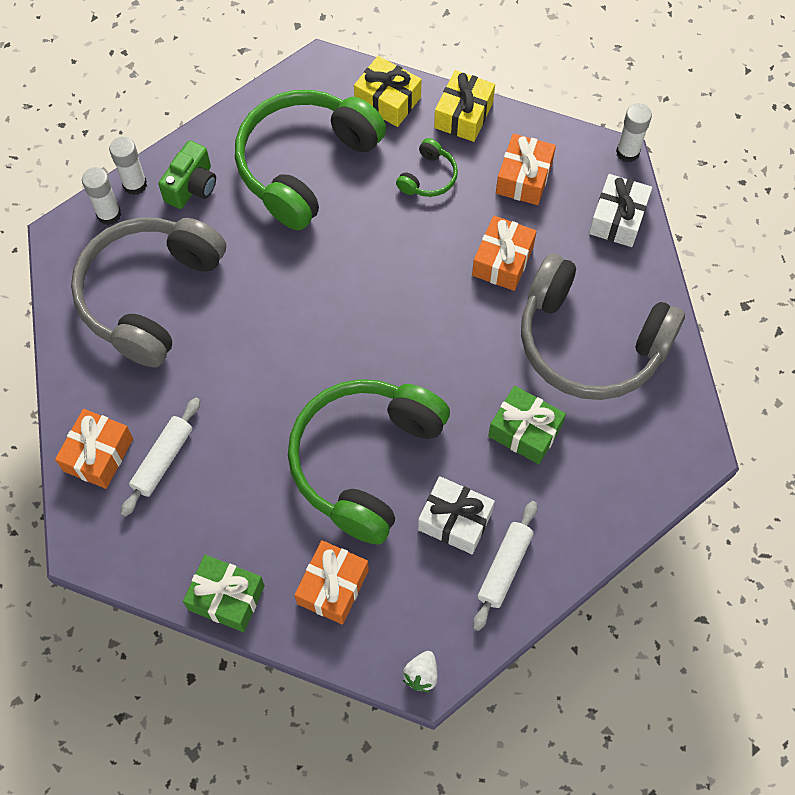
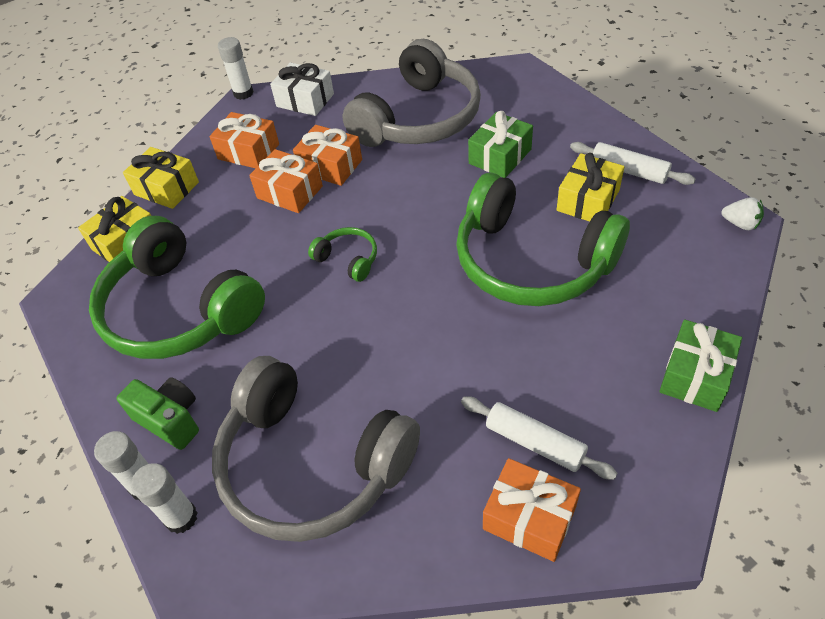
camera: 80 degrees left, 15 degrees down
(333, 587) = (667, 286): orange gift -> orange gift (290, 192)
(428, 177) = (227, 213): green headphones -> green headphones (348, 259)
(455, 520) = (588, 200): white gift -> yellow gift

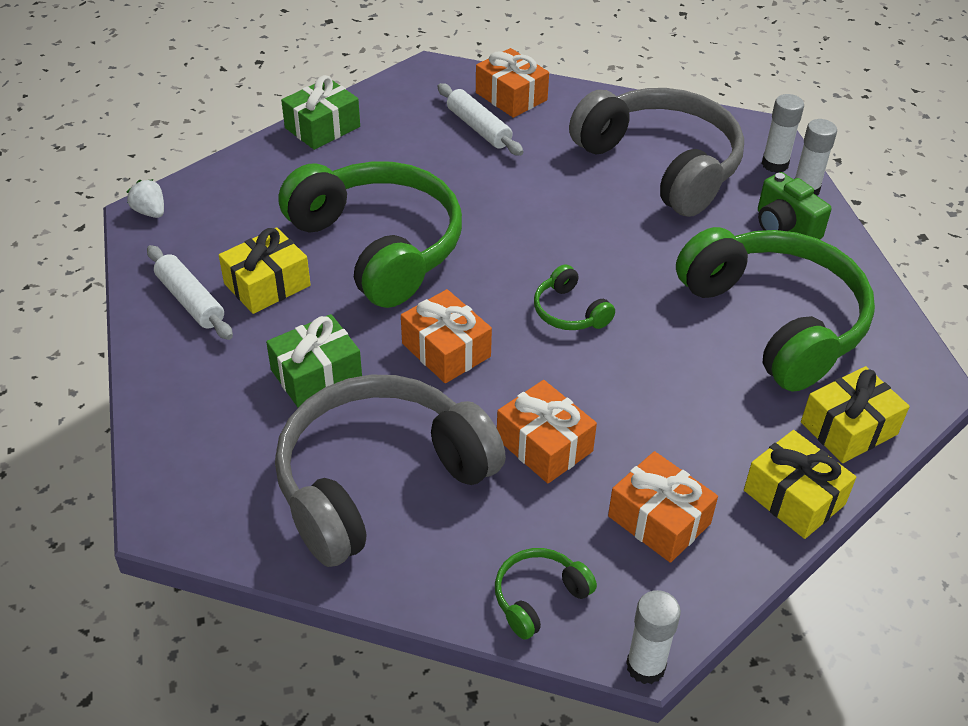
camera: 165 degrees left, 5 degrees down
(290, 192) = (613, 424): orange gift -> orange gift (446, 350)
(305, 100) = (539, 597): white gift -> green headphones

